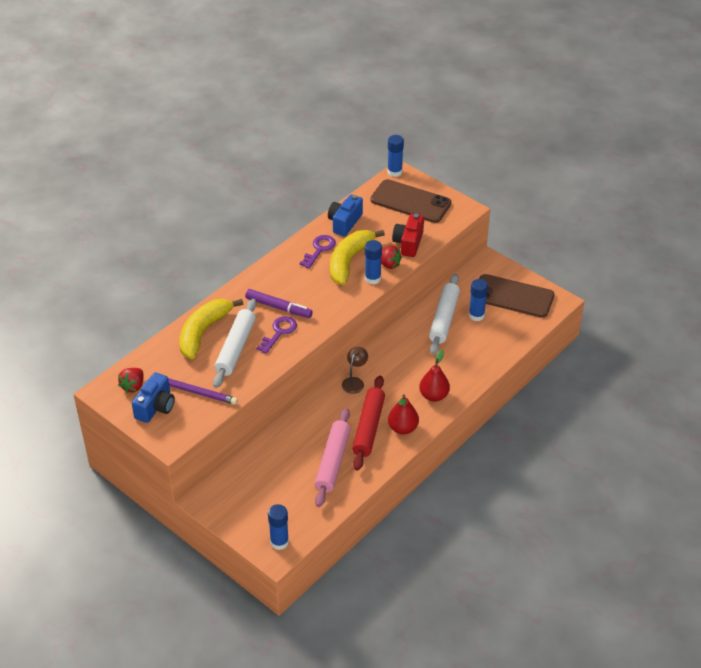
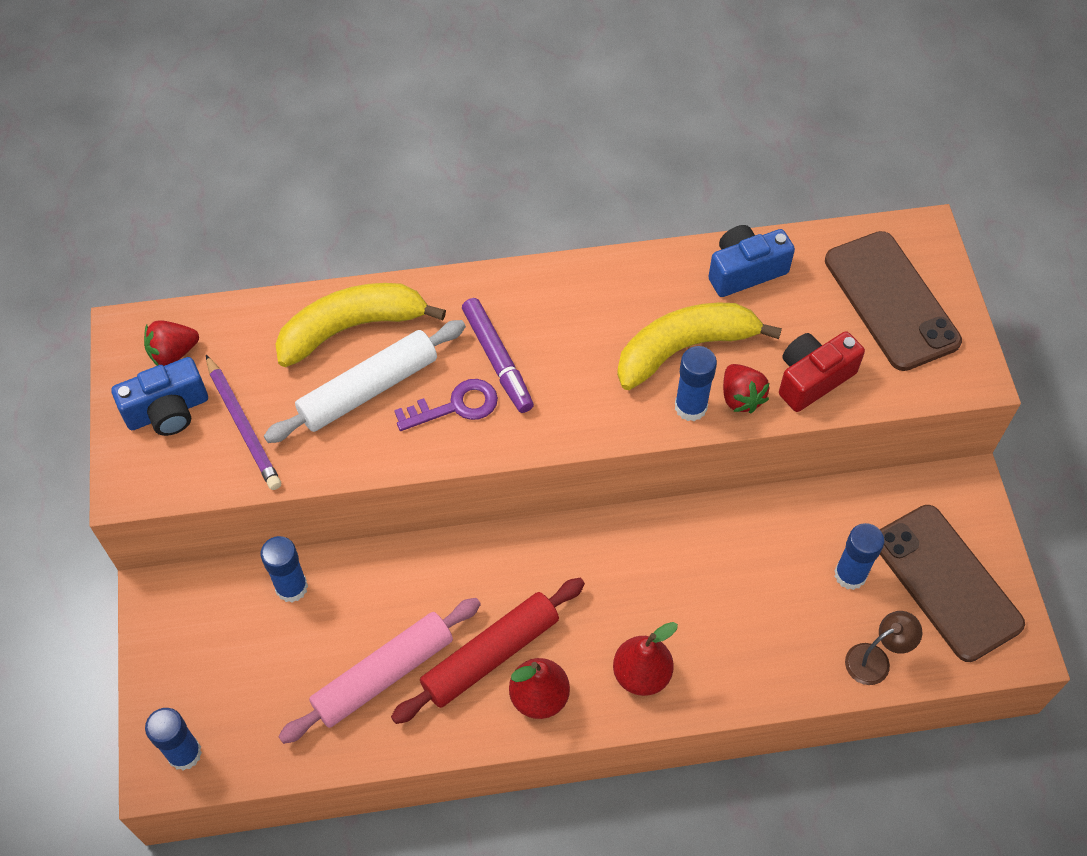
camera: 40 degrees right, 15 degrees up
(319, 249) = (658, 295): purple key -> none
(354, 382) = (546, 557): brown lamp -> brown lamp (875, 659)
(394, 172) = (918, 226): blue glue stick -> blue glue stick (291, 587)
(444, 319) = (790, 543): white rolling pin -> none

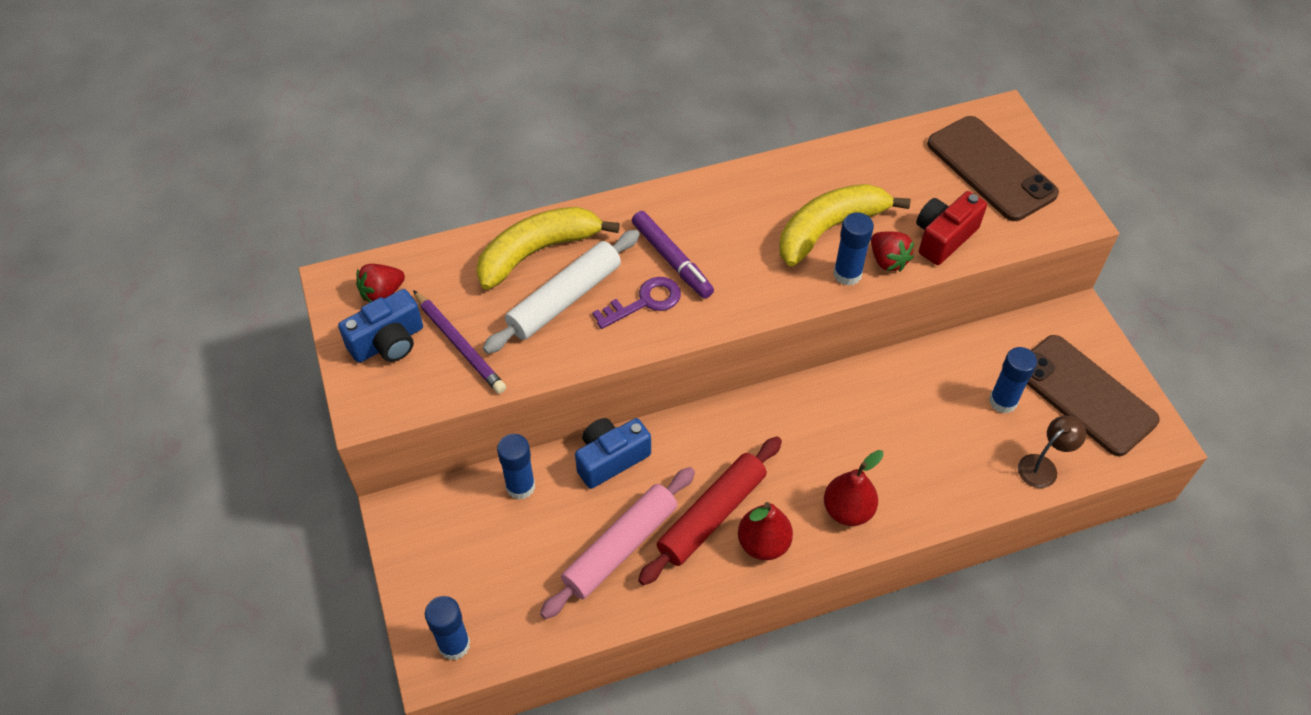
camera: 10 degrees left, 5 degrees down
(745, 271) = (864, 162): blue camera -> blue camera (610, 459)

